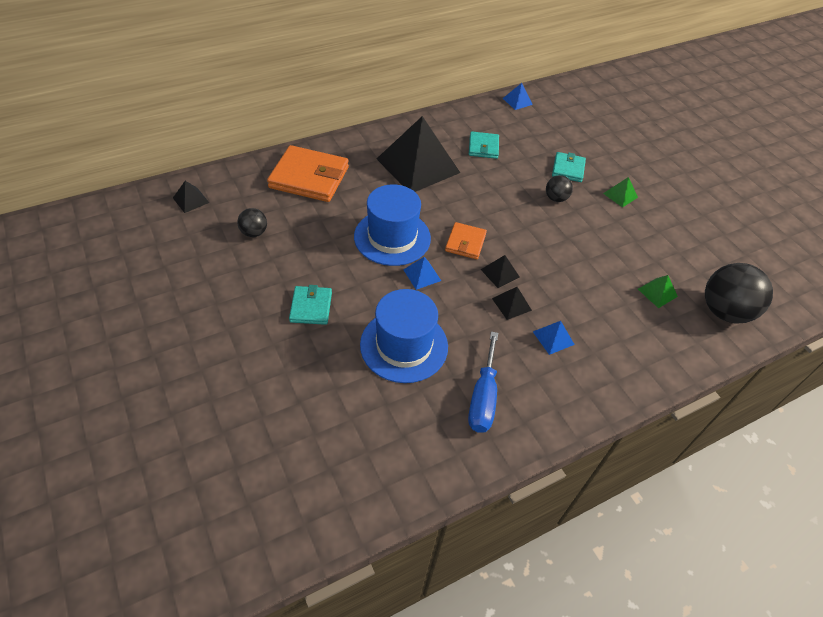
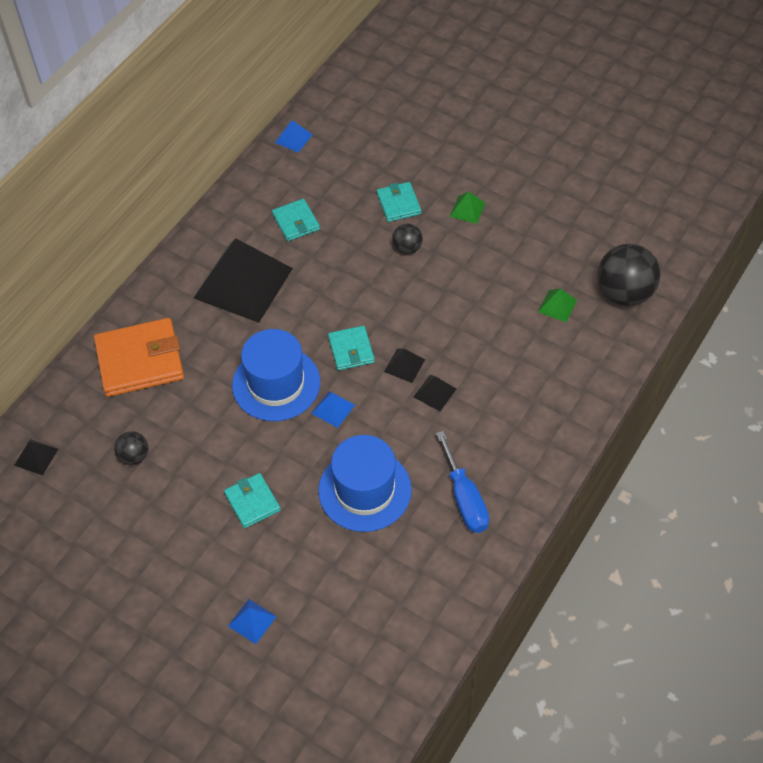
camera: 25 degrees left, 5 degrees up
(465, 243) = (351, 350): orange wallet -> turquoise wallet
(553, 338) = (491, 406): blue pyramid -> blue pyramid (252, 621)

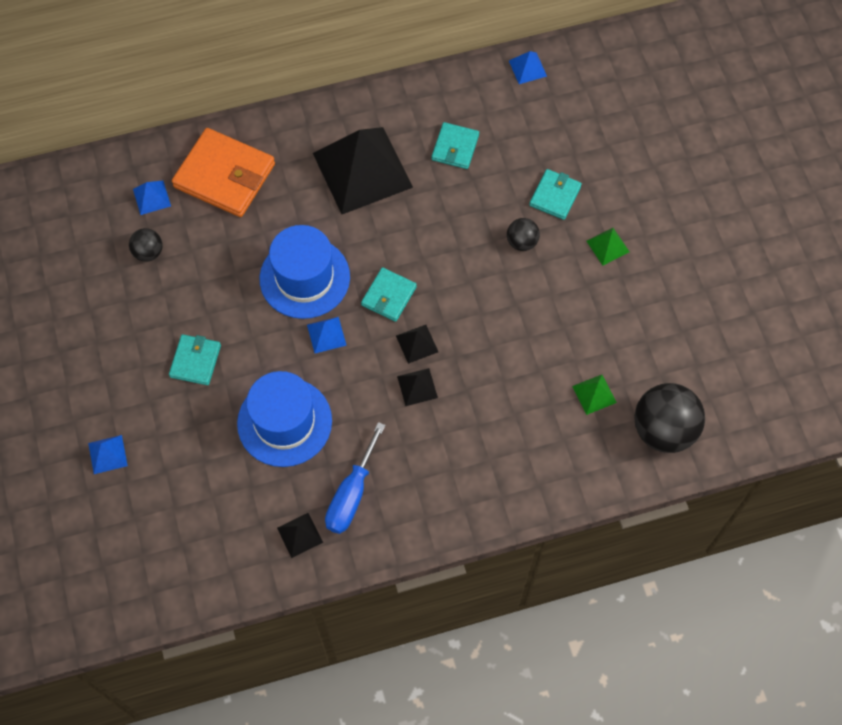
camera: 40 degrees right, 10 degrees up
(36, 457) = (83, 196): black pyramid -> black pyramid (300, 535)
(96, 417) = (151, 197): none -> blue pyramid

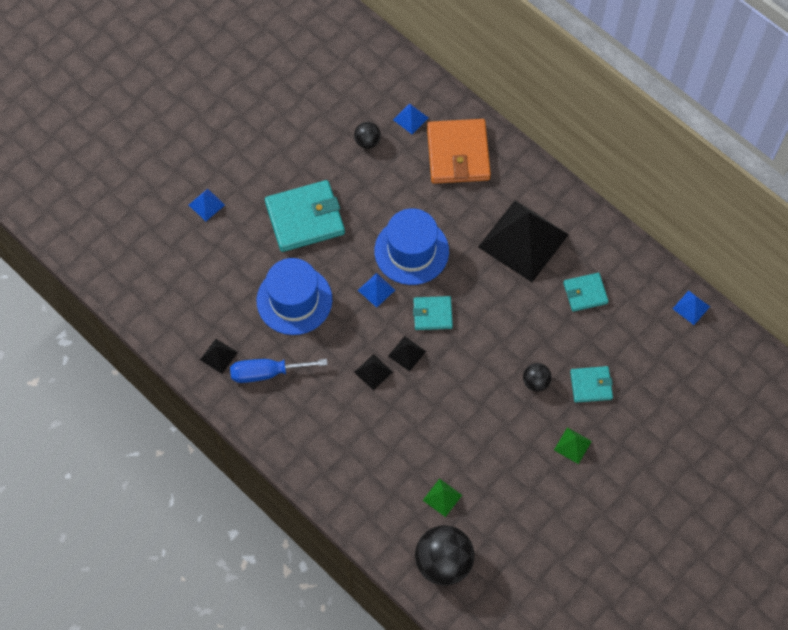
camera: 60 degrees right, 0 degrees up
(195, 361) = (305, 218): turquoise wallet -> turquoise wallet, size x1.83

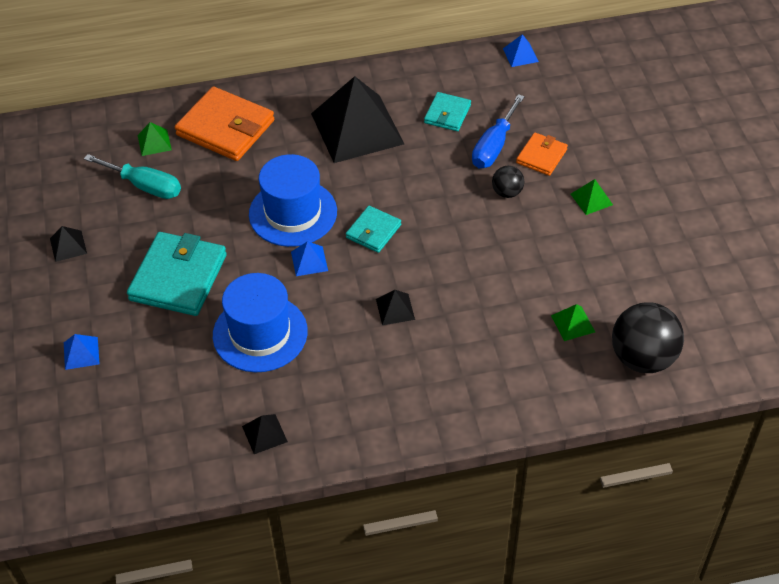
camera: 55 degrees left, 15 degrees down
(266, 373) = (321, 400): blue screwdriver -> blue screwdriver (494, 146)
(367, 141) = (145, 186): black ball -> turquoise screwdriver
(407, 353) = (398, 272): black pyramid -> black pyramid (68, 246)
(410, 118) = (154, 142): blue pyramid -> green pyramid
(591, 385) = (541, 156): turquoise wallet -> orange wallet

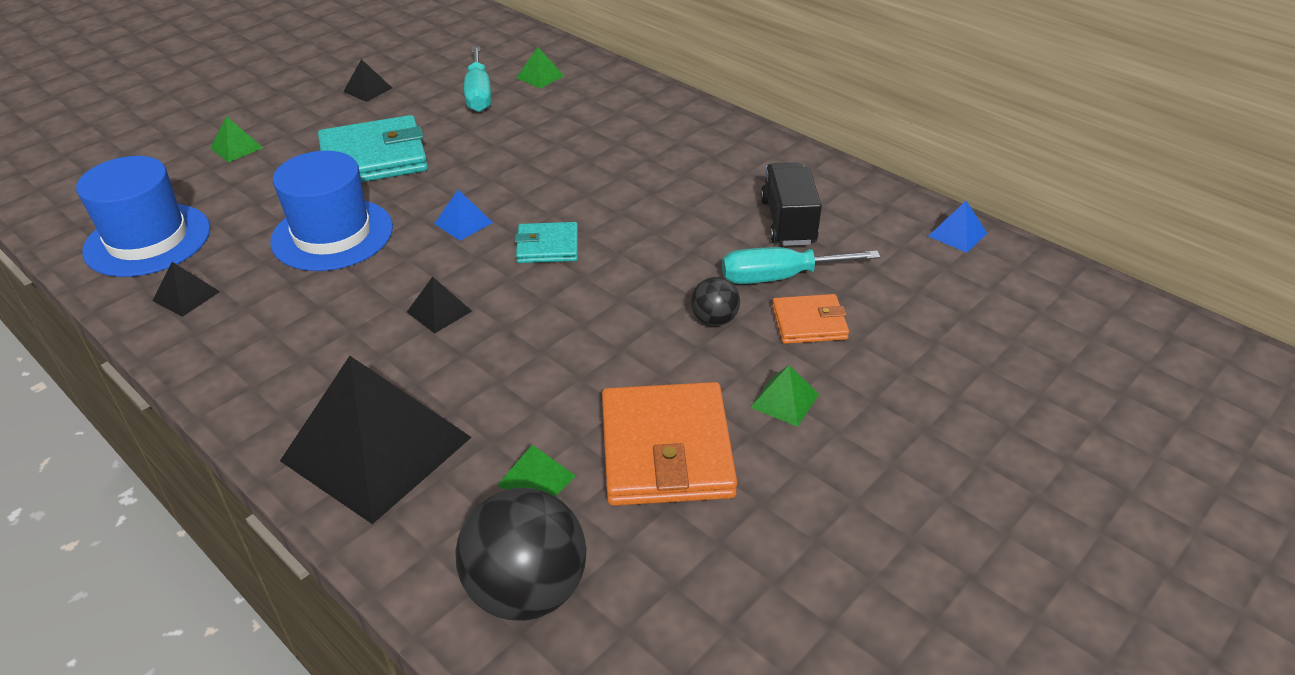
camera: 55 degrees right, 10 degrees down
(81, 353) = (236, 148): blue pyramid -> green pyramid
(225, 128) = (601, 102): orange wallet -> orange wallet (666, 450)
(293, 213) = (524, 185): blue hat -> blue hat (148, 240)
(357, 128) = (691, 173): black pyramid -> black pyramid (377, 448)
(447, 114) = (788, 222): turquoise wallet -> black truck
(494, 146) = (779, 277): blue screwdriver -> turquoise screwdriver

